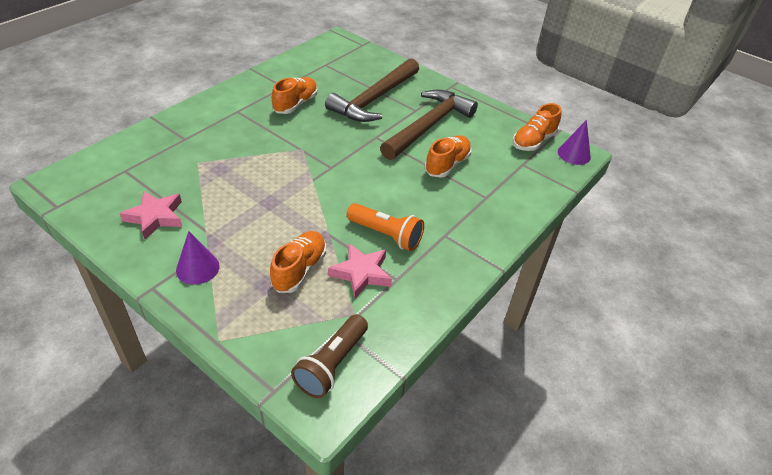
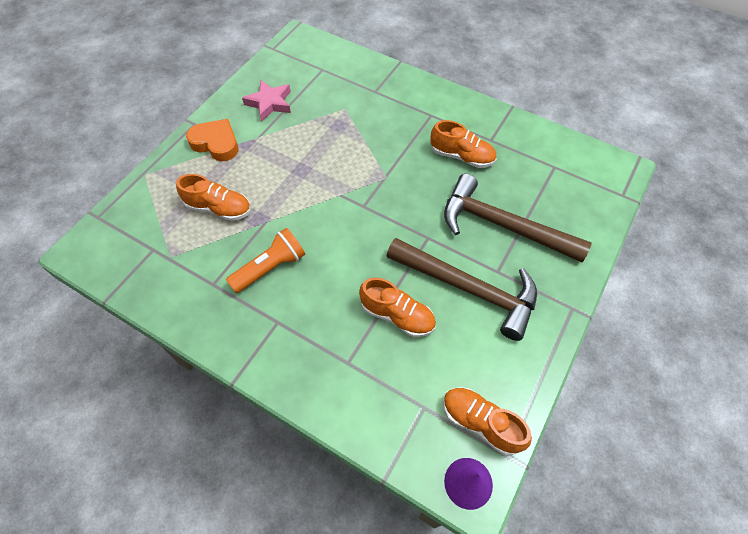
camera: 85 degrees right, 15 degrees up
(197, 268) = (216, 143): purple cone -> orange heart
(332, 364) = (118, 249): brown flashlight -> none
(361, 273) = (217, 255): pink star -> none
(386, 235) = (270, 268): orange flashlight -> orange flashlight turned 150 degrees counterclockwise

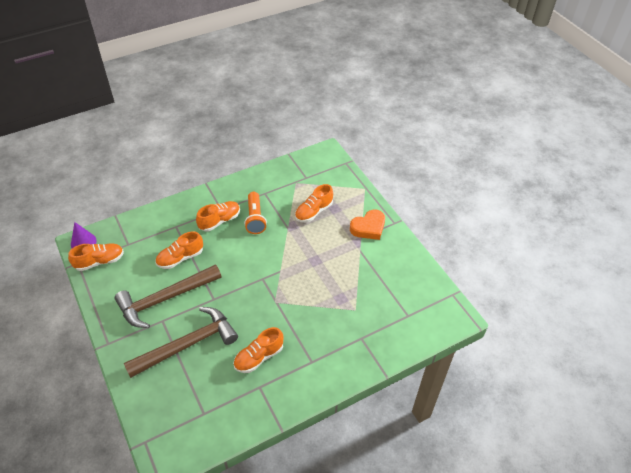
camera: 120 degrees right, 10 degrees down
(270, 103) = (389, 268): pink star -> none
(301, 309) = (219, 221): none -> orange shoe

